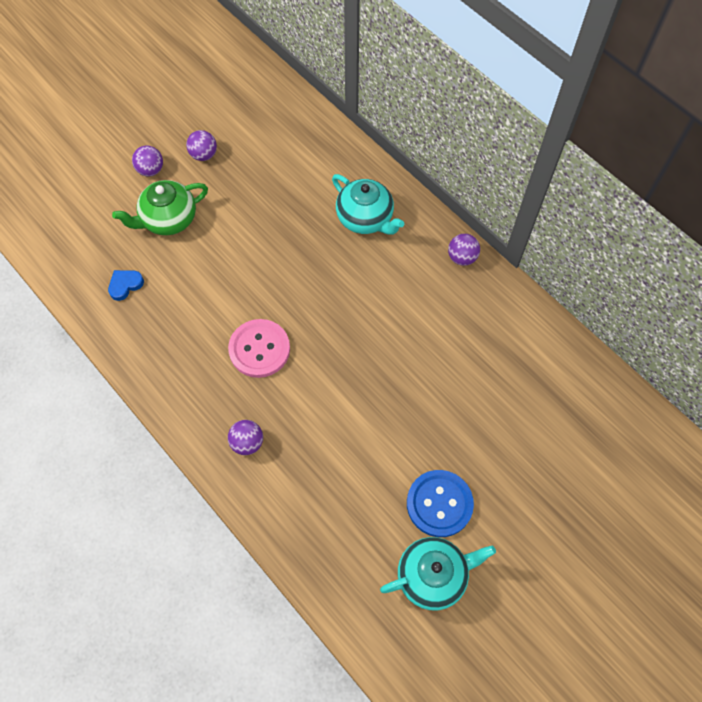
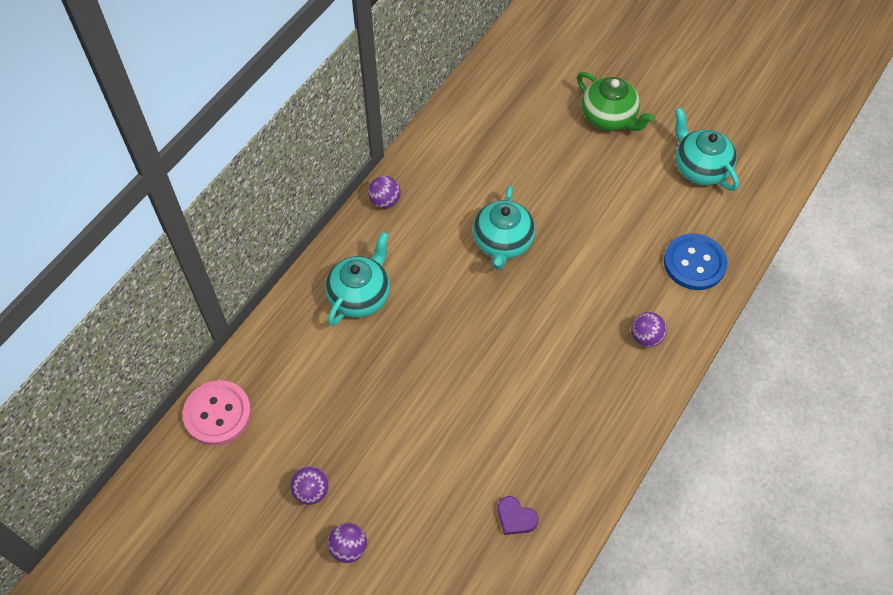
camera: 105 degrees left, 5 degrees down
(125, 285) = (515, 518): blue heart -> purple heart
(168, 219) = (415, 500): green teapot -> green teapot (609, 117)
(259, 349) = (546, 355): pink button -> pink button (217, 413)
(389, 345) = (502, 242): none -> turquoise teapot
(439, 504) = (638, 174): blue button -> blue button (694, 263)

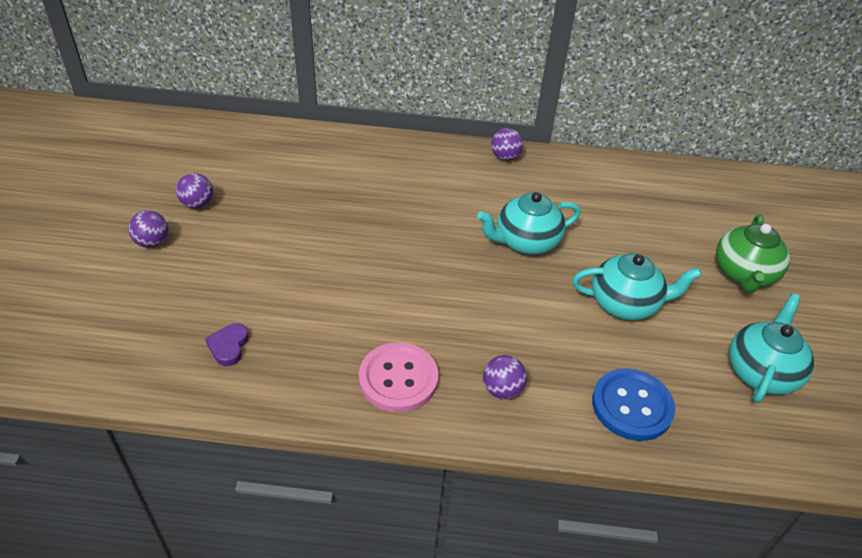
camera: 60 degrees right, 15 degrees down
(217, 413) = (244, 134): pink button -> pink button (398, 379)
(360, 295) = (401, 173): turquoise teapot -> turquoise teapot (625, 304)

